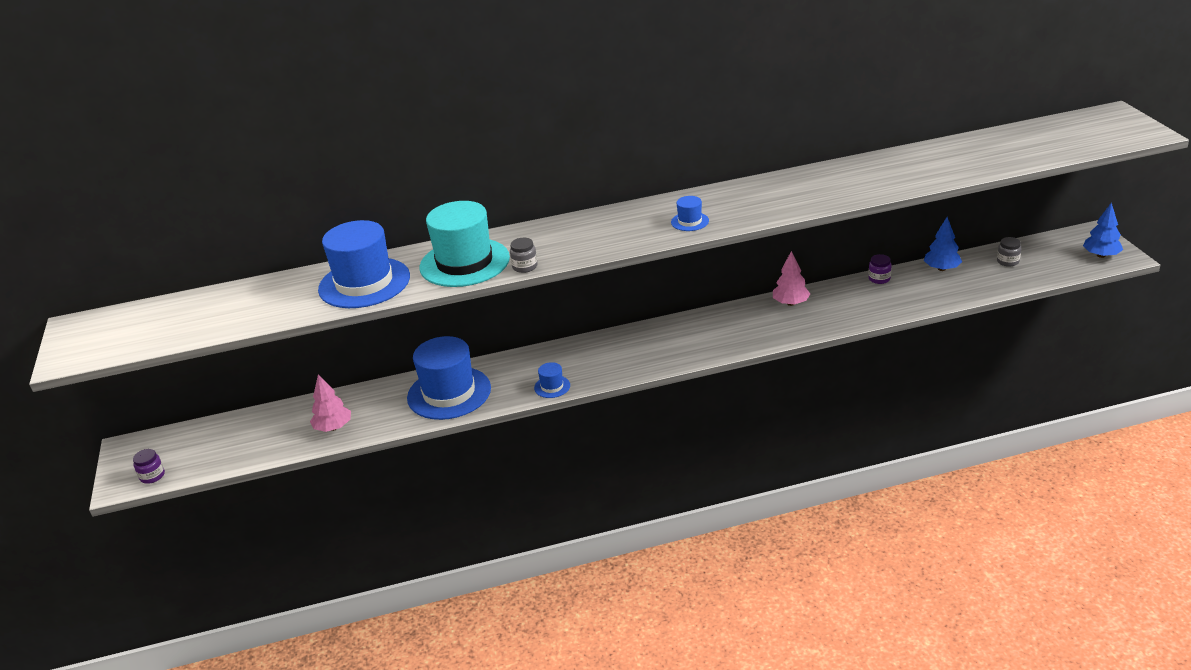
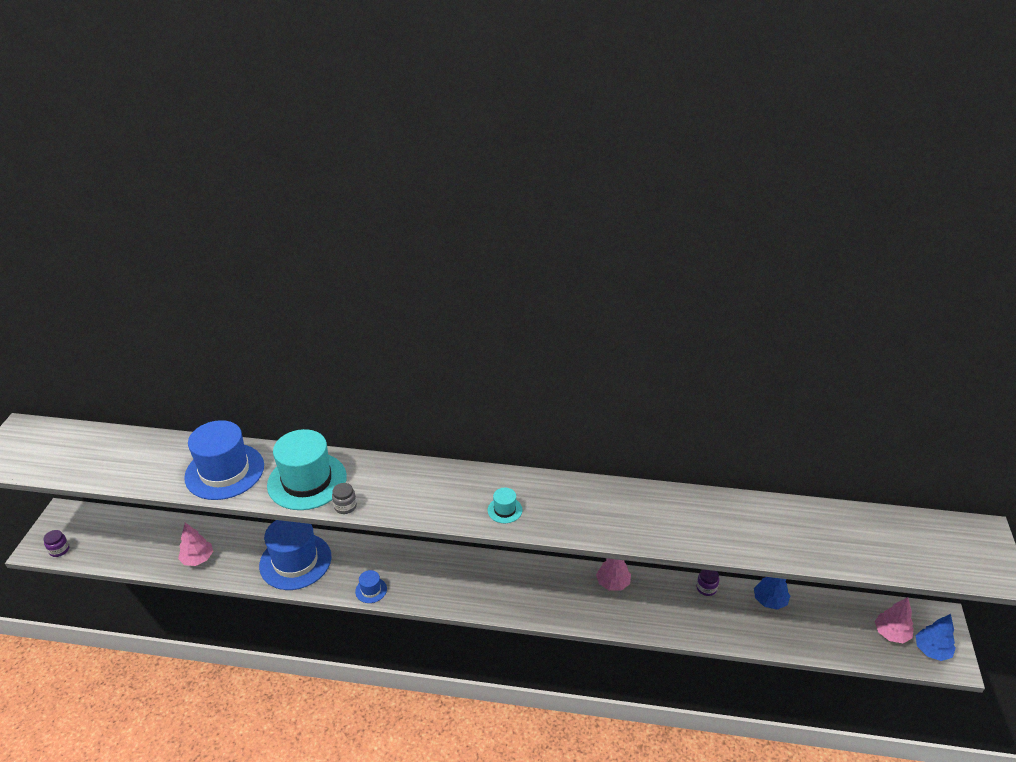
camera: 20 degrees right, 5 degrees up
(690, 221) = (504, 510): blue hat -> turquoise hat
(1007, 261) = (836, 618): grey jar -> none
(1060, 256) = (891, 633): none -> pink tree

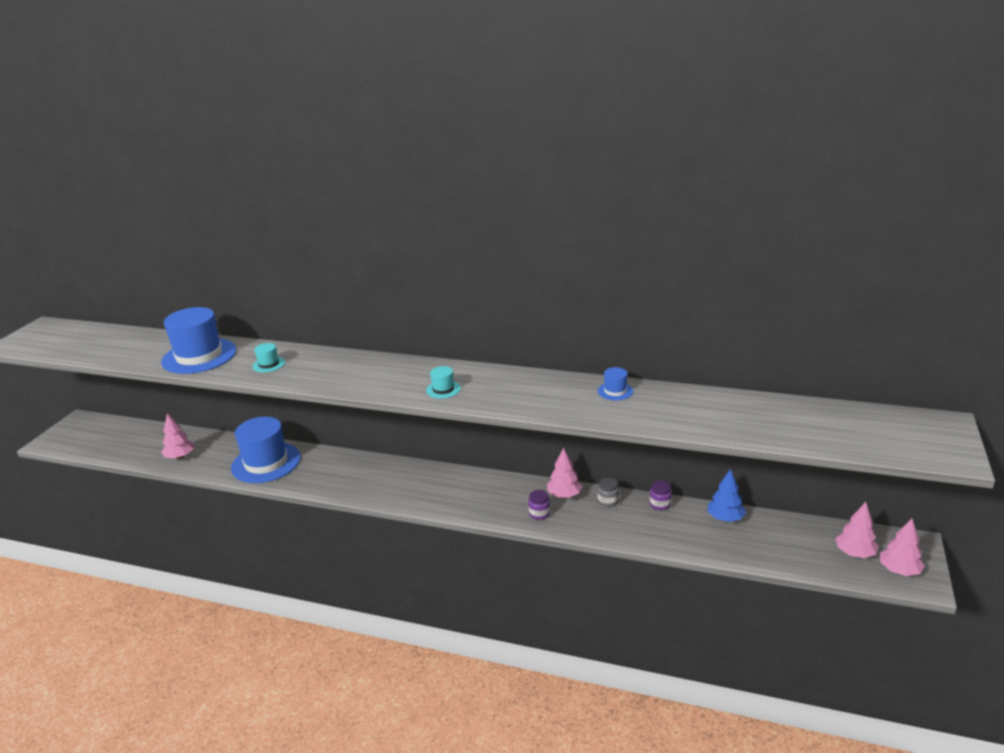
camera: 10 degrees right, 10 degrees down
(59, 550) = (65, 444): purple jar -> purple jar (539, 513)
(307, 481) = (268, 364): turquoise hat -> turquoise hat, size x0.43
(345, 506) = (295, 382): grey jar -> grey jar (608, 501)
(371, 590) = (327, 487): blue hat -> blue hat (615, 391)
(932, 650) = (899, 570): blue tree -> pink tree

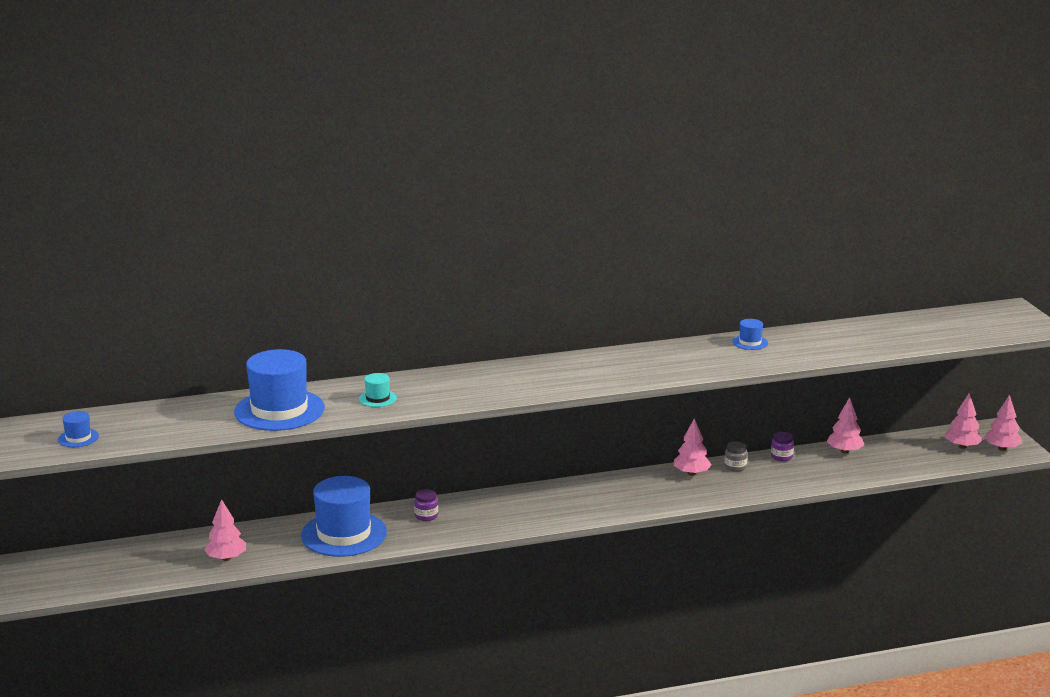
camera: 35 degrees left, 5 degrees down
(69, 344) = (78, 438): none -> blue hat
(443, 389) = (597, 376): turquoise hat -> none
(539, 513) = (687, 493): purple jar -> purple jar (426, 516)
(725, 518) = (844, 451): blue tree -> pink tree

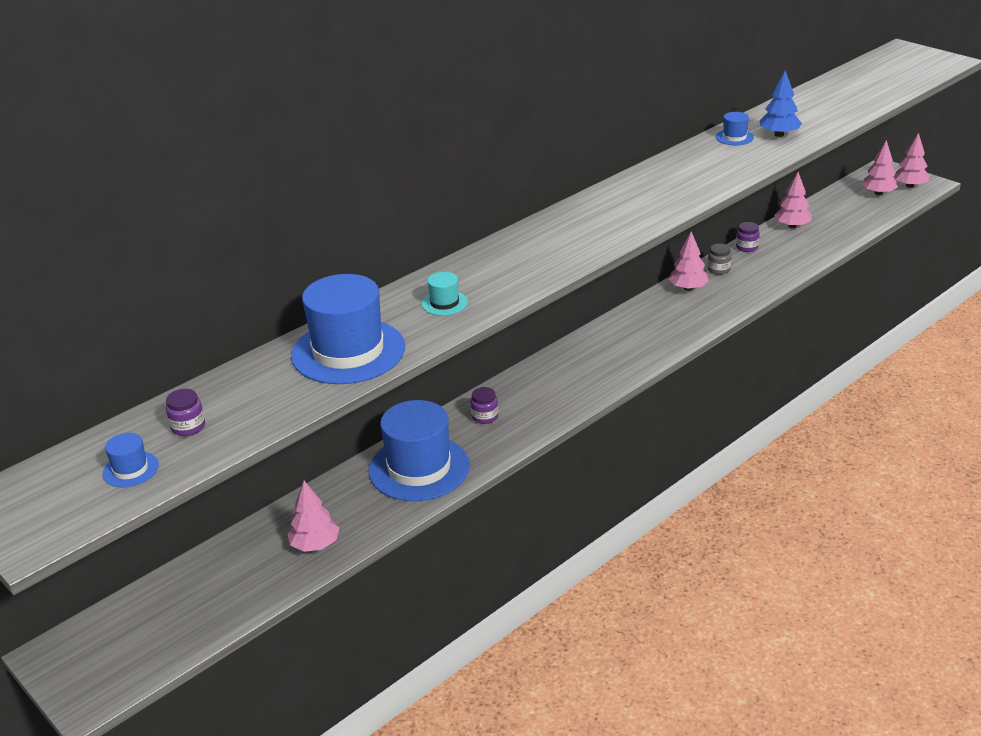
camera: 25 degrees left, 10 degrees up
(135, 425) = (188, 427): none -> purple jar
(791, 350) = (779, 134): none -> blue tree

